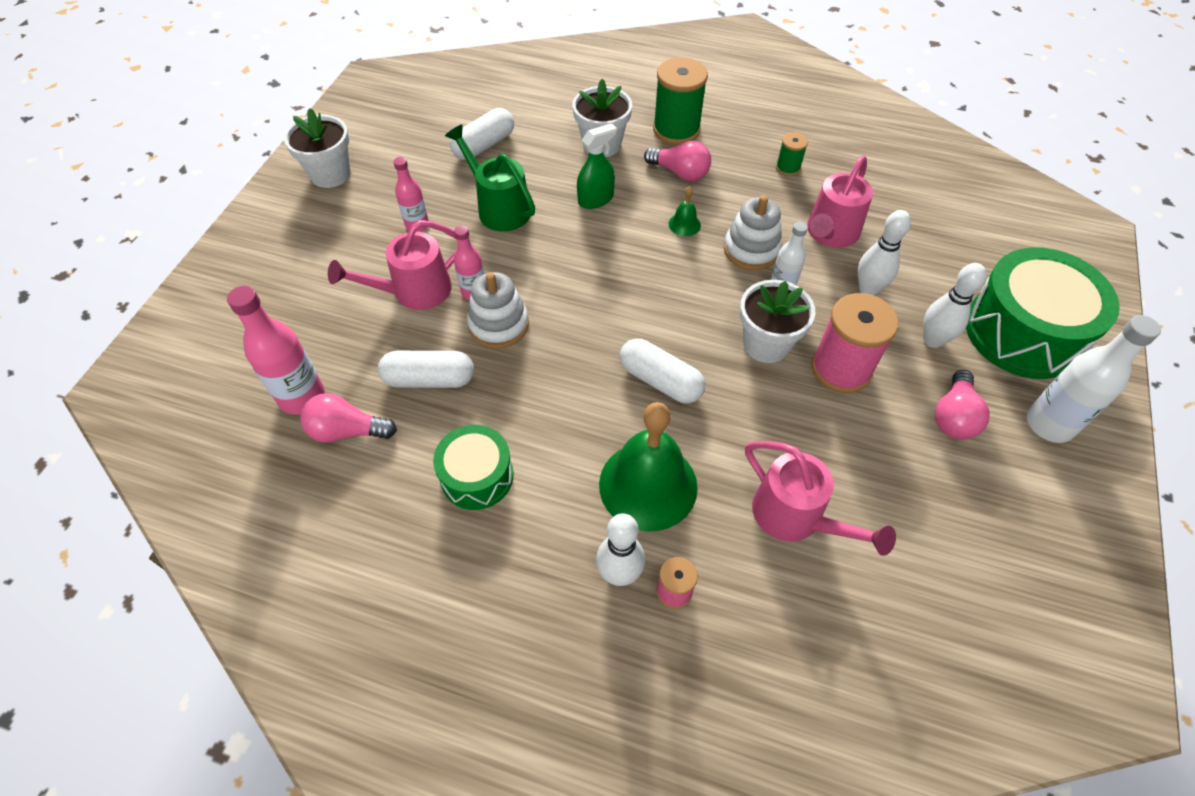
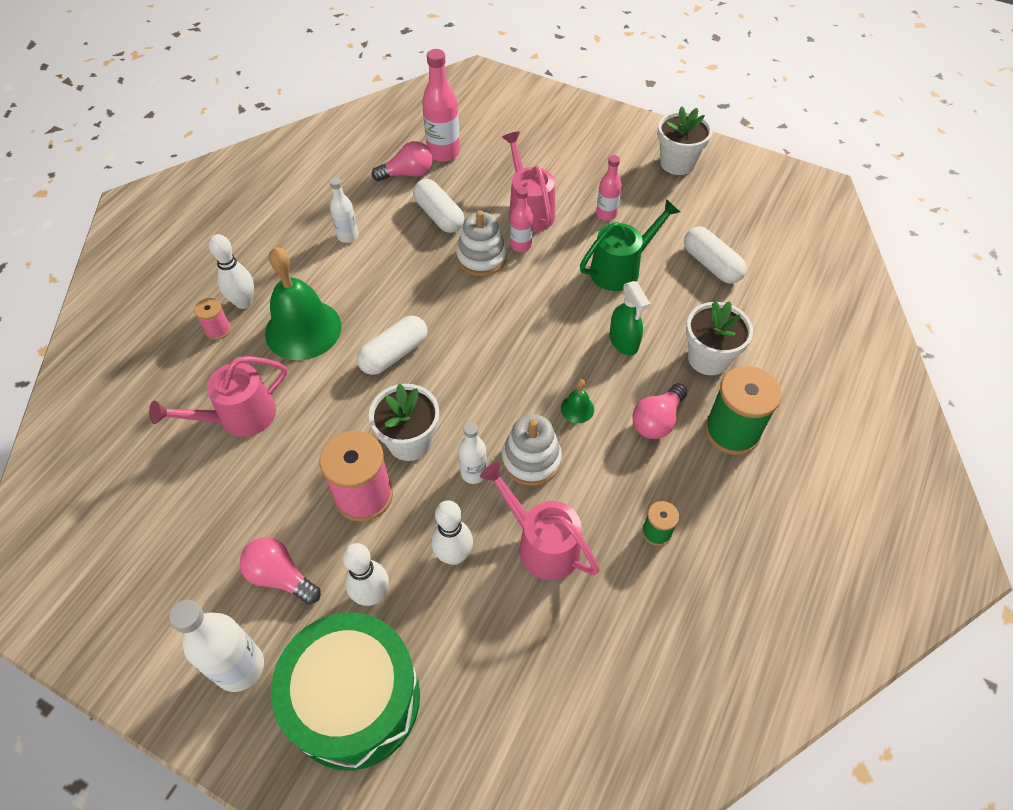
camera: 100 degrees right, 0 degrees up
(347, 431) = (408, 174): pink light bulb -> pink light bulb turned 60 degrees clockwise
(429, 379) = (439, 215): white capsule -> white capsule turned 45 degrees counterclockwise
(477, 476) = (347, 236): green drum -> white bottle

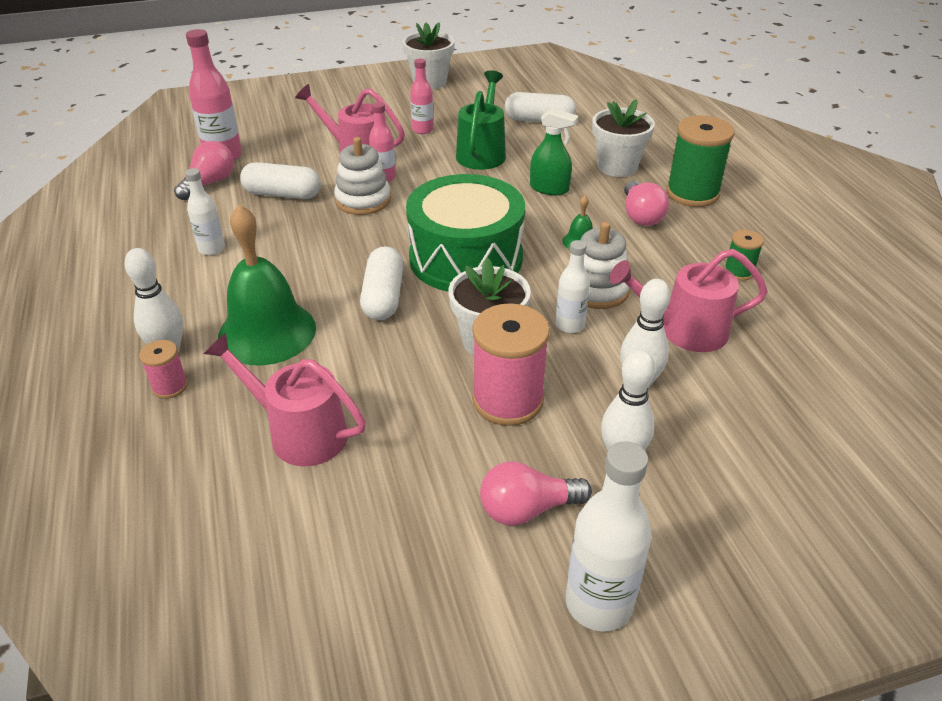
camera: 45 degrees left, 15 degrees down
(238, 417) = (298, 432): pink watering can -> pink watering can turned 105 degrees clockwise
(354, 699) = (723, 534): green drum -> green drum (466, 258)

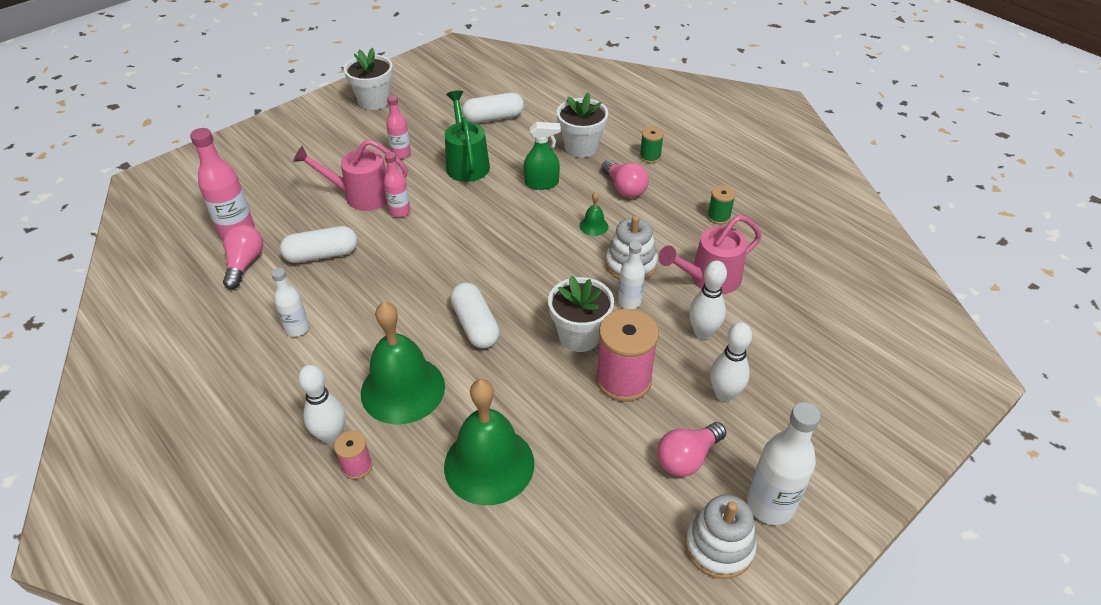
camera: 25 degrees left, 5 degrees up
(298, 432) = (489, 464): pink watering can -> green bell
(363, 200) = (397, 239): white stacking toy -> white stacking toy (719, 546)
(466, 258) = (517, 268): green drum -> none
(692, 193) = (650, 157): green spool -> green spool, size x0.50

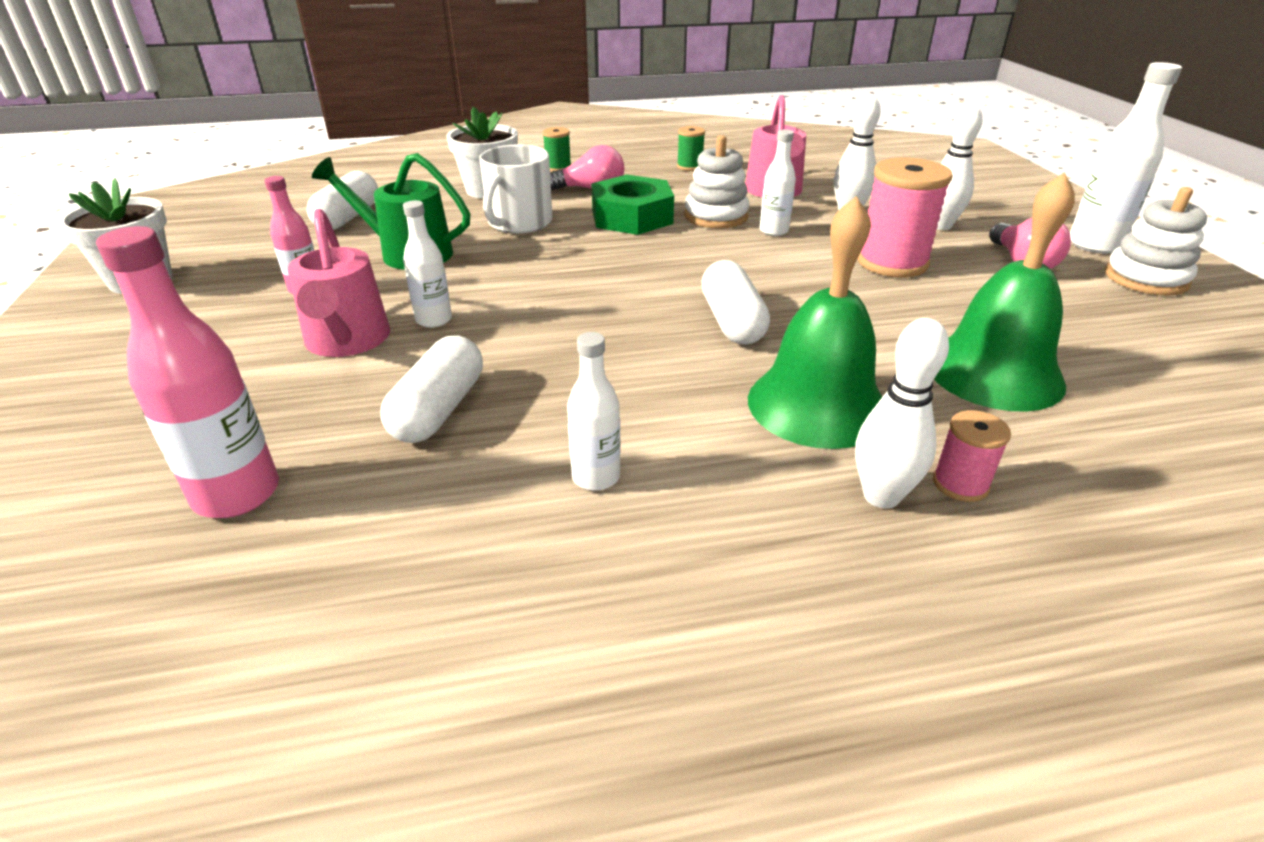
camera: 60 degrees left, 10 degrees down
(245, 264) = (347, 504): pink light bulb -> none
(361, 196) = (347, 342): pink watering can -> pink watering can turned 45 degrees counterclockwise
(400, 211) = (434, 320): pink bottle -> white bottle
(475, 325) = (732, 322): white capsule -> white capsule turned 75 degrees clockwise
(541, 183) = (519, 223): green spray bottle -> white mug
(579, 335) = (805, 267): white flower pot -> none
(593, 226) = (632, 217): green bell -> green nut

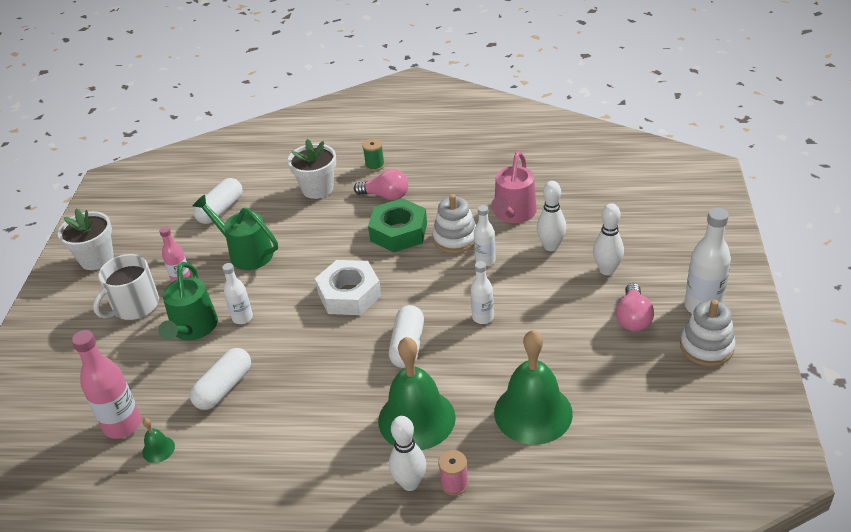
camera: 20 degrees right, 5 degrees up
(331, 523) = (158, 449): none -> green bell
(347, 342) = (193, 329): pink watering can -> green watering can
(519, 223) = (323, 229): white mug -> white mug (135, 306)
(596, 477) = (281, 445): white bottle -> white bottle (483, 317)
(599, 279) = (349, 294): none -> white nut
(690, 166) = (469, 174): green spool -> none
(892, 263) = (543, 305): pink spool -> none

